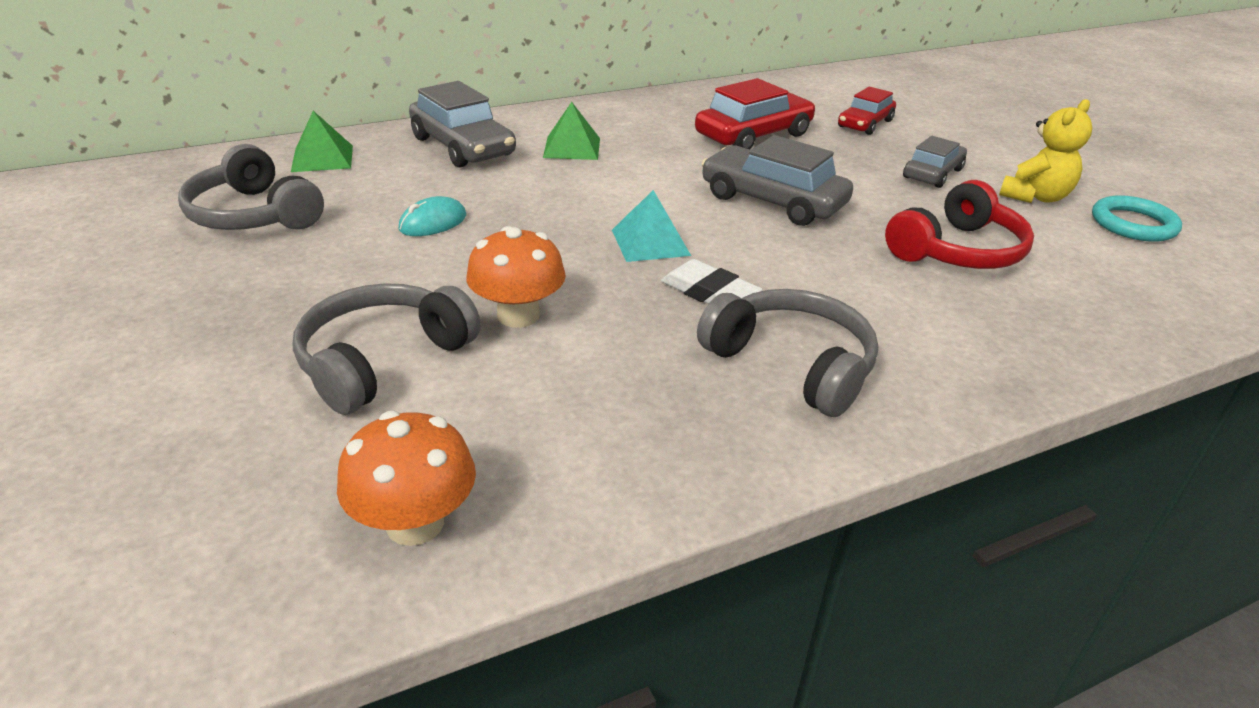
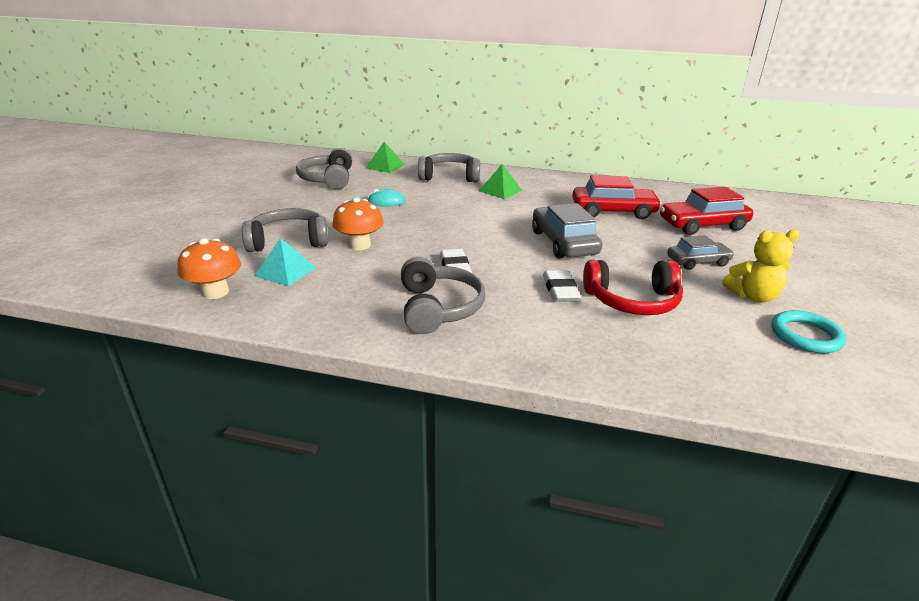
camera: 40 degrees right, 5 degrees down
(462, 147) = (450, 177): grey car -> grey headphones
(650, 242) = (465, 239): turquoise pyramid -> turquoise pyramid (286, 271)
(865, 124) = (702, 225): red car -> red car, size x1.59
(873, 270) = (560, 290): none -> white eraser

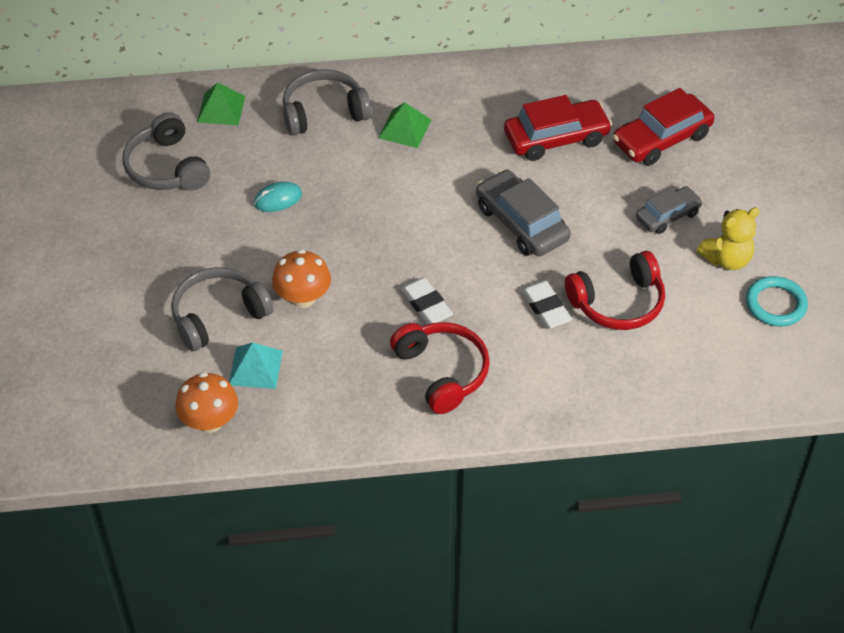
camera: 20 degrees left, 20 degrees up
(438, 308) = (442, 372): grey headphones -> red headphones

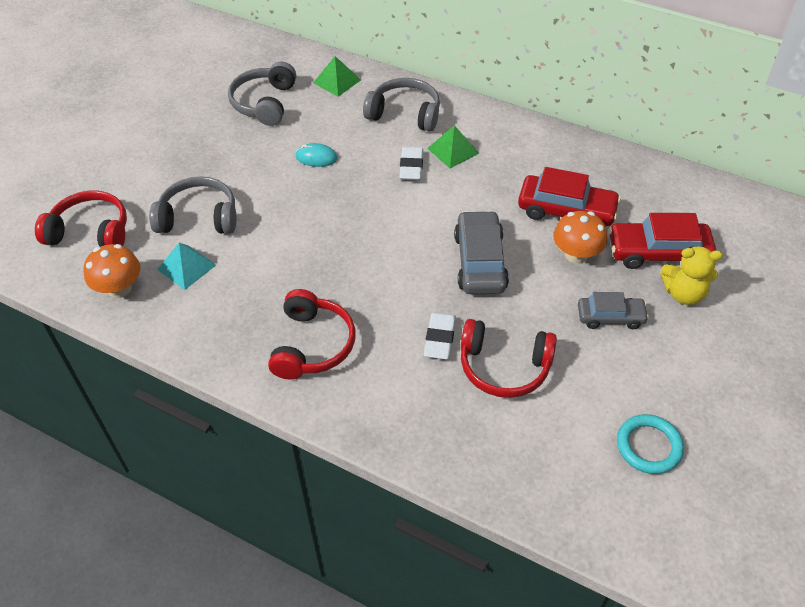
camera: 35 degrees right, 0 degrees up
(120, 386) = (90, 232): none -> red headphones
(303, 298) = (266, 234): orange mushroom -> orange mushroom (576, 254)
(426, 304) = (349, 286): white eraser -> white eraser (411, 167)
(727, 259) = (634, 381): yellow teddy bear -> yellow teddy bear (683, 293)

